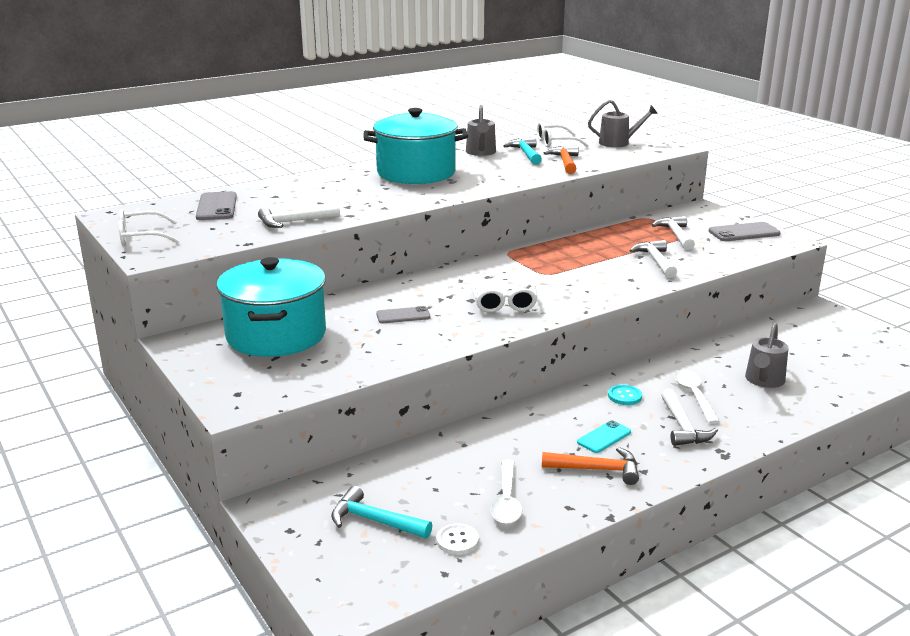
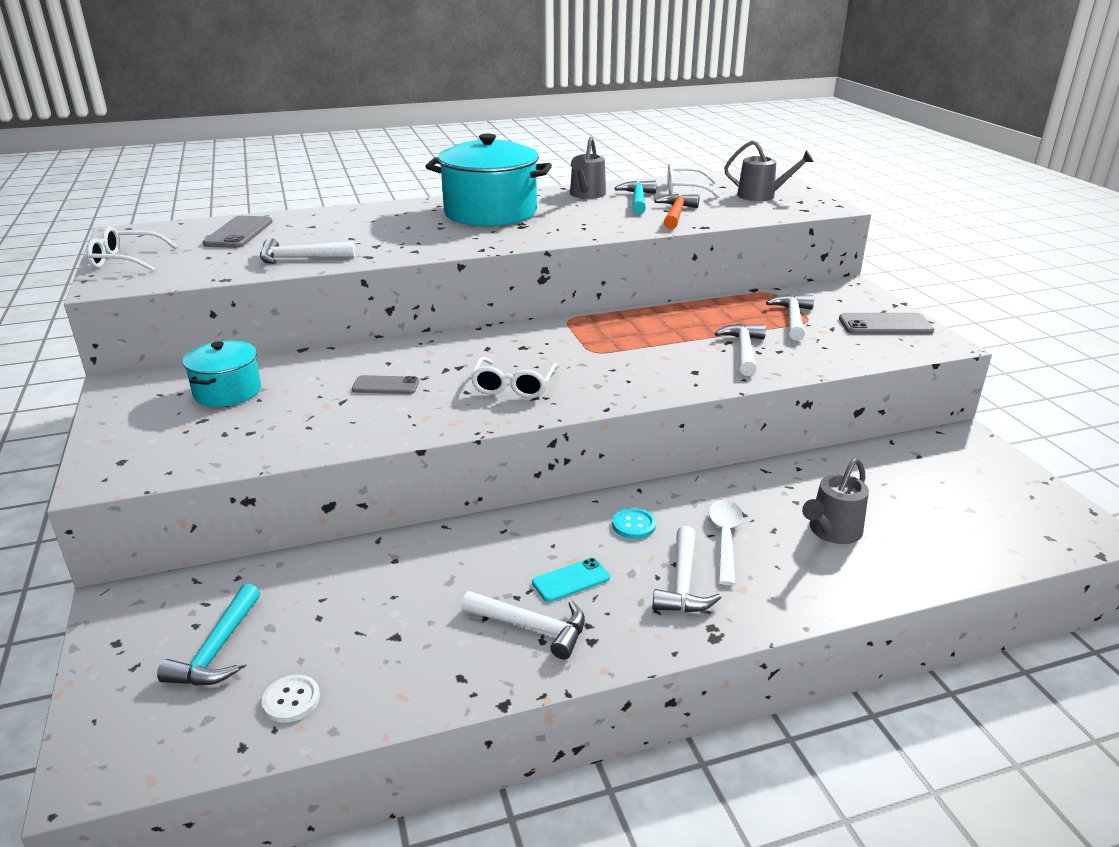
camera: 15 degrees right, 5 degrees up
(276, 335) = (227, 391): turquoise pot -> turquoise pot, size x0.56
(374, 521) = (217, 650): turquoise hammer -> turquoise hammer turned 120 degrees counterclockwise
(506, 500) = (390, 651): white spoon -> none
(597, 470) = (532, 627): orange hammer -> white hammer

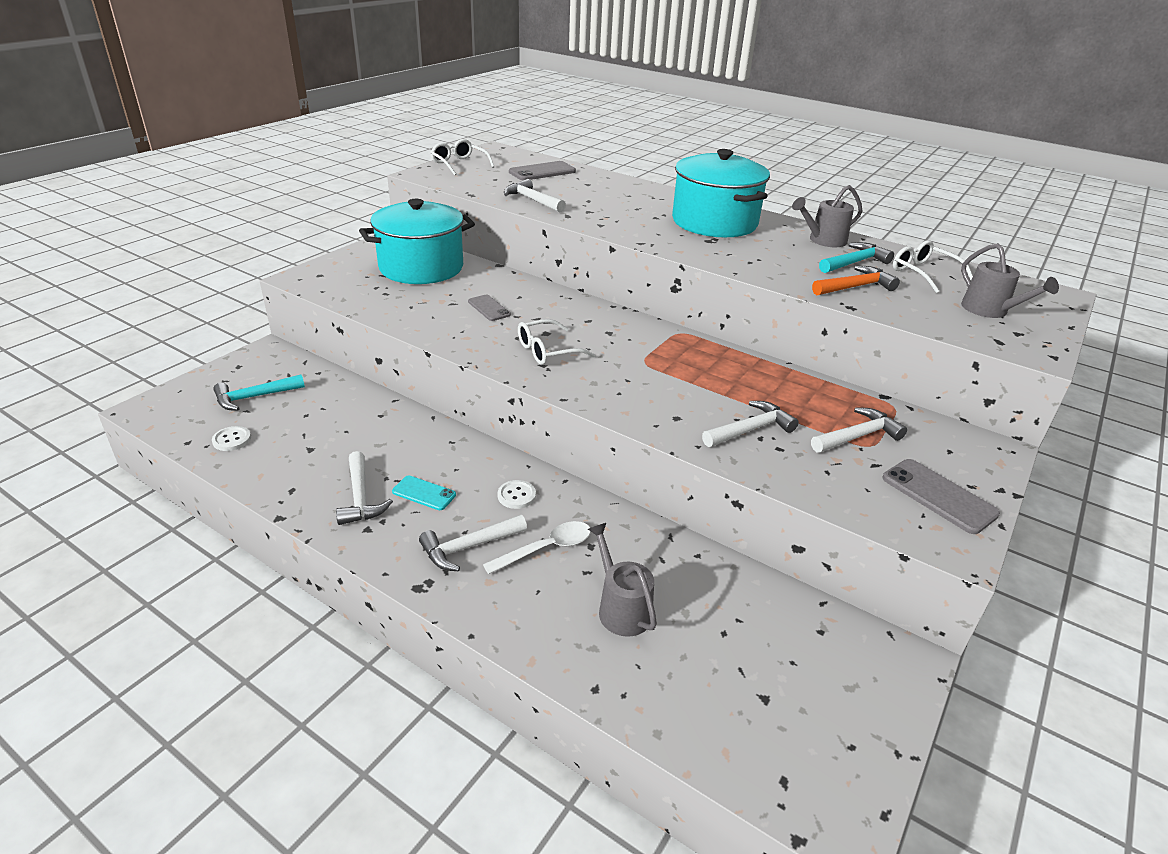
camera: 50 degrees right, 5 degrees up
(227, 391) = (421, 267): turquoise pot -> turquoise pot, size x1.79
(634, 525) = (516, 495): turquoise button -> white button
(832, 531) = (621, 608): grey watering can -> grey watering can turned 60 degrees clockwise

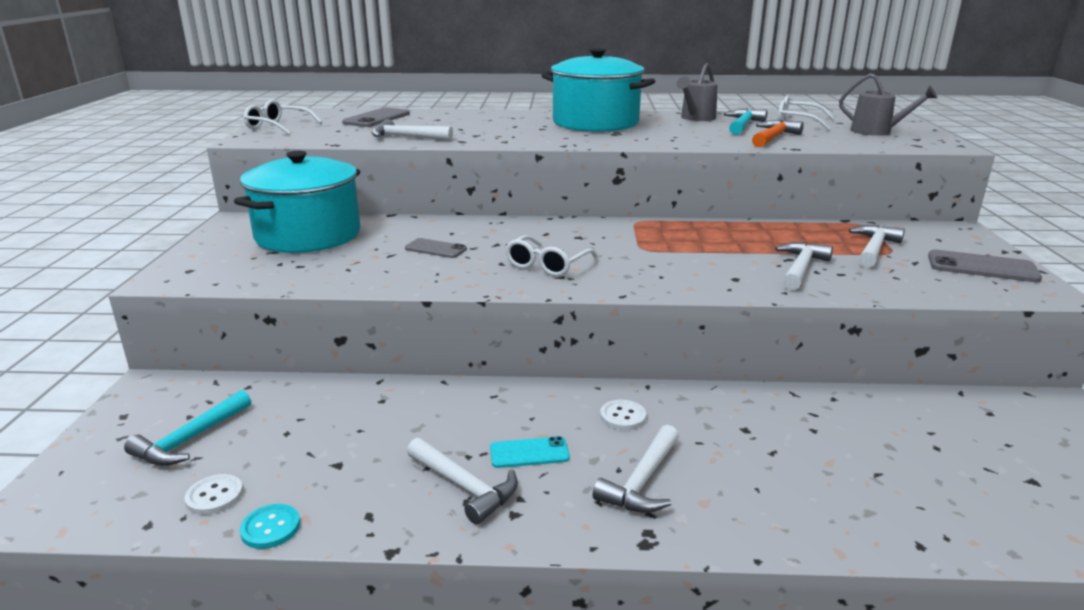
camera: 30 degrees left, 10 degrees down
(238, 473) = (270, 528): none -> turquoise button
(546, 548) = (712, 449): white spoon -> none
(621, 608) = (841, 468): grey watering can -> none

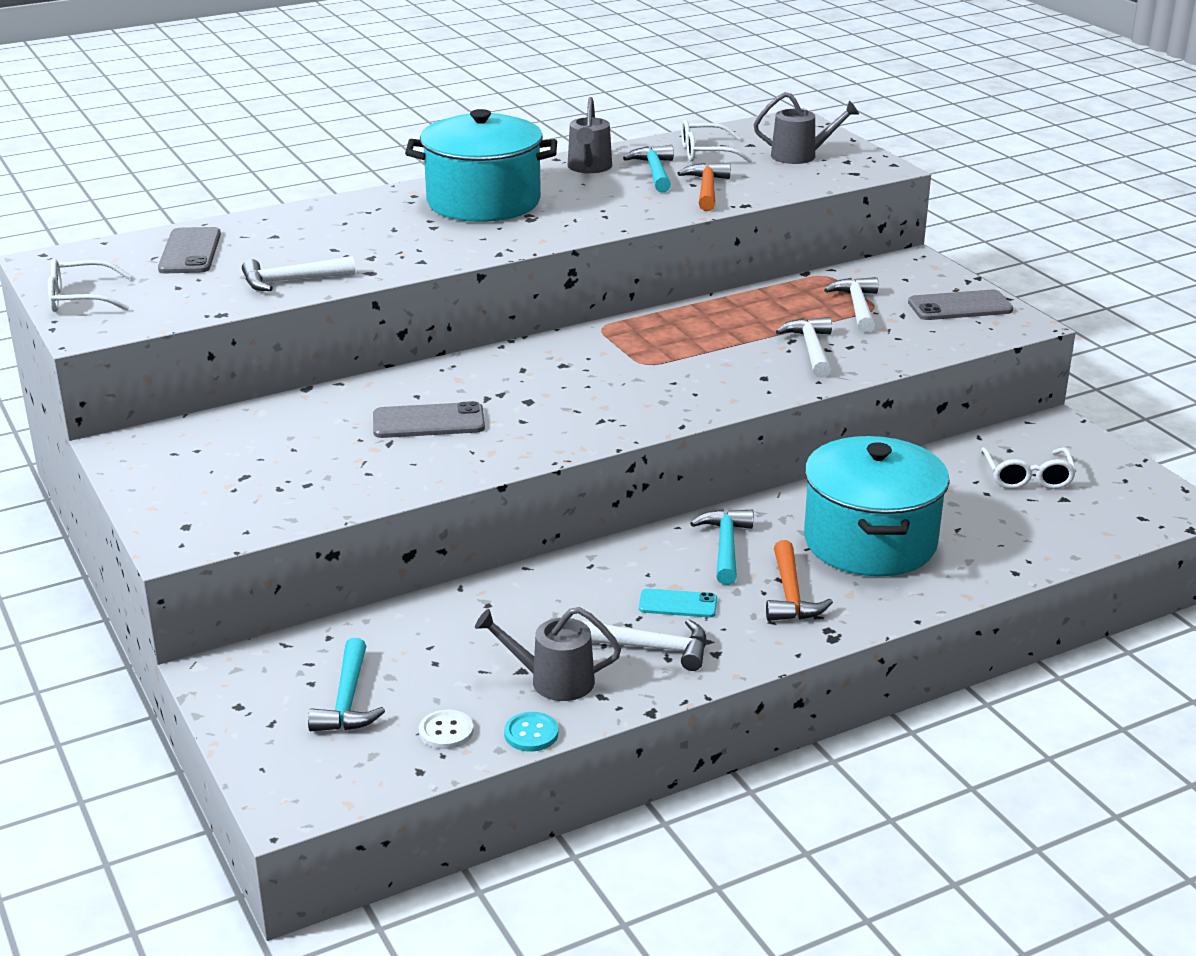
camera: 30 degrees left, 5 degrees up
(308, 235) = (251, 444): turquoise pot -> turquoise pot (870, 541)
(349, 484) = (553, 681): none -> grey watering can
(435, 249) = (428, 422): grey phone -> grey phone, size x1.54
(529, 453) = (678, 604): turquoise phone -> turquoise phone turned 45 degrees clockwise
(547, 265) = (572, 410): white glasses -> white glasses (1027, 477)
(623, 416) = (725, 547): white button -> turquoise hammer
(642, 481) = (790, 595): white hammer -> orange hammer

